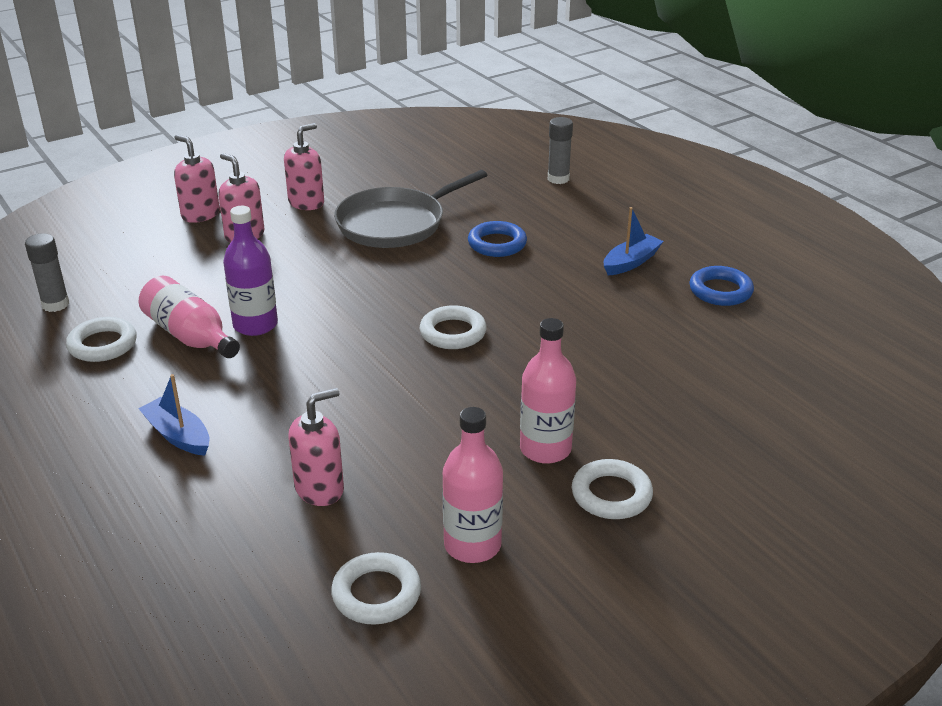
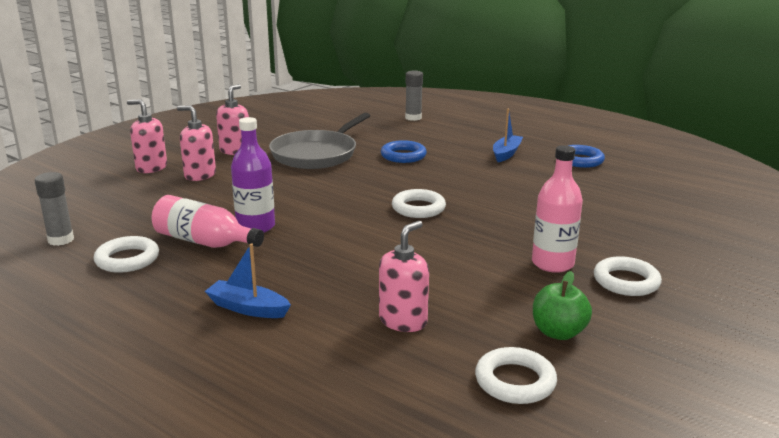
camera: 20 degrees left, 10 degrees down
(472, 545) = (558, 332): pink bottle -> green apple

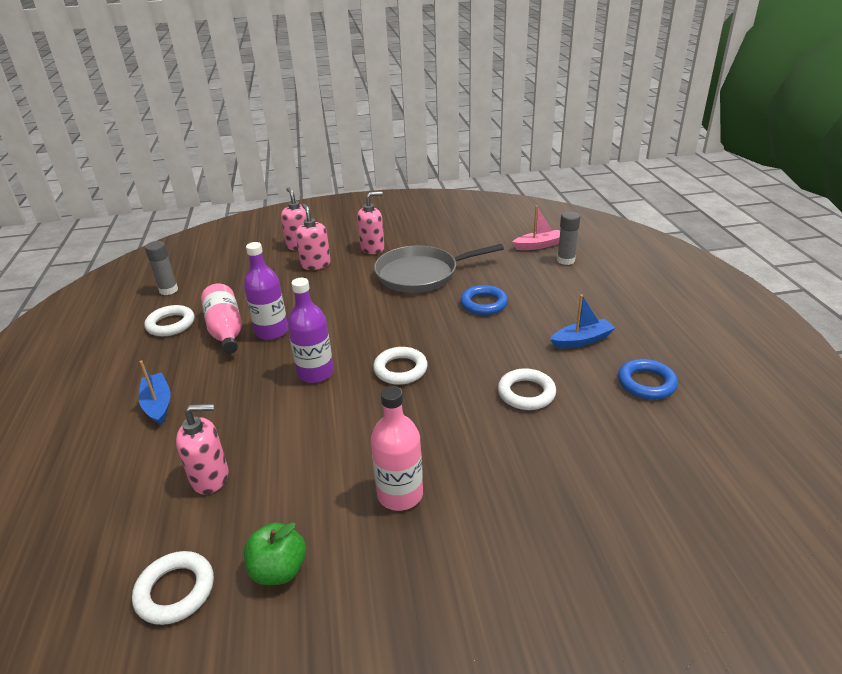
camera: 45 degrees right, 10 degrees up
(355, 234) = (315, 373): none -> purple bottle
(376, 115) = (538, 245): none -> pink boat
(626, 281) = (425, 559): white ring -> white ring (526, 393)

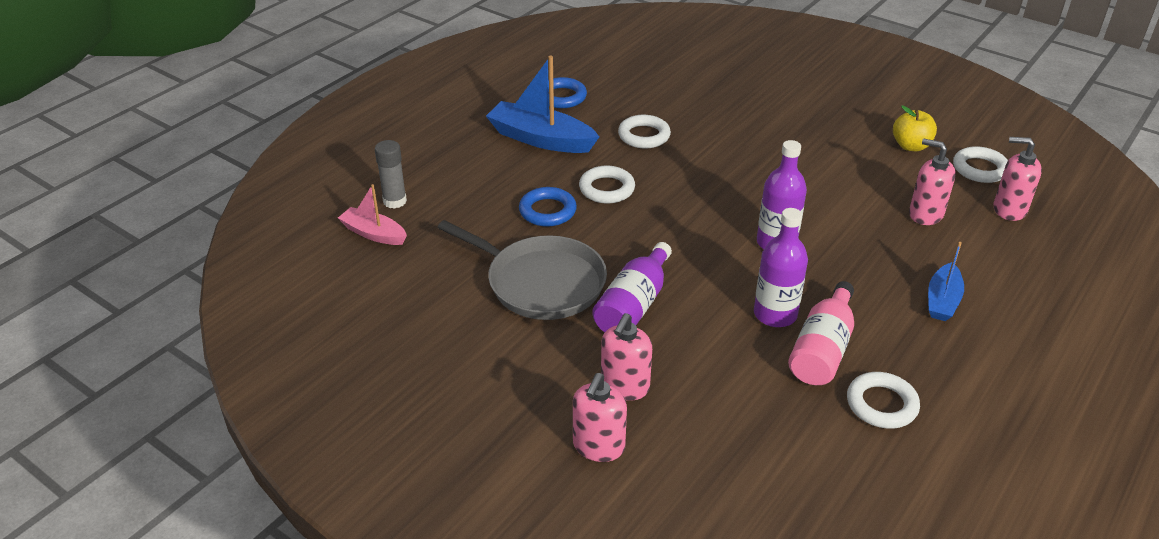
camera: 135 degrees left, 5 degrees up
(168, 290) = (852, 481): grey glue stick -> none
(279, 570) = (911, 146): green apple -> yellow apple
(358, 292) = (633, 305): none -> purple bottle
(372, 248) = (526, 364): pink soap dispenser -> pink soap dispenser (1009, 209)
(400, 369) = (704, 203): white ring -> white ring (606, 189)
(400, 494) = (804, 137): pink bottle -> none
(582, 340) = (540, 139): blue boat -> blue boat, size x1.70

